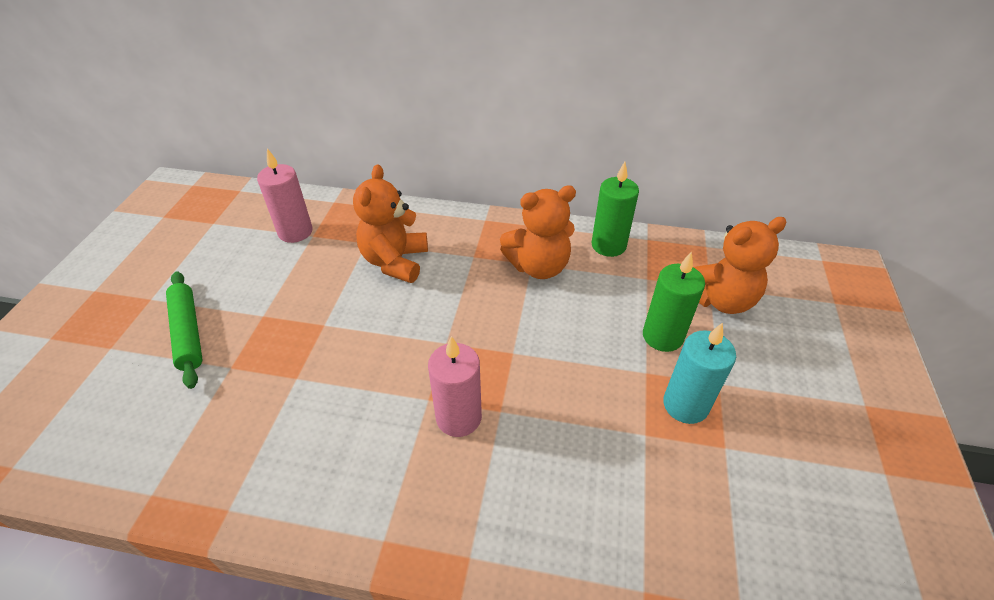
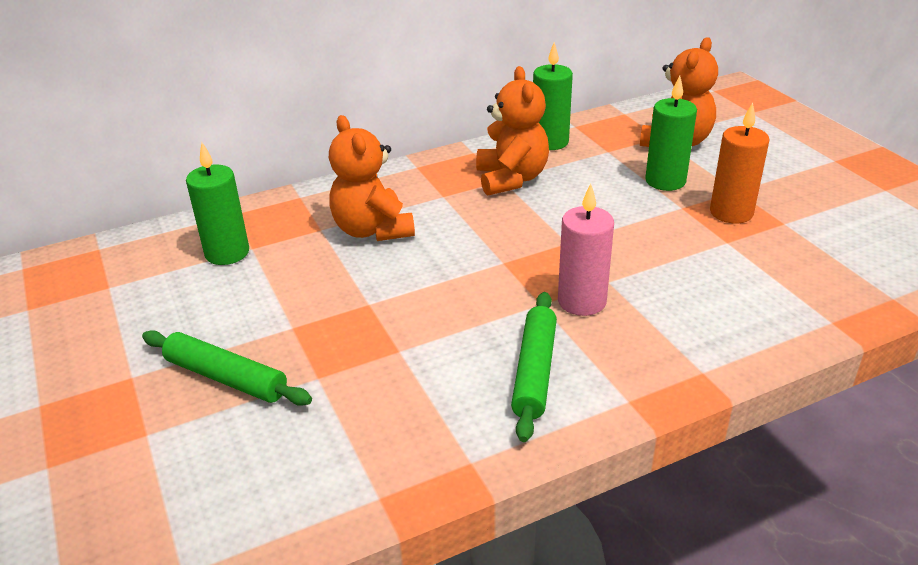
camera: 35 degrees left, 10 degrees down
(295, 232) = (227, 253): pink candle -> green candle
(353, 460) = (534, 371): none -> green rolling pin
(538, 266) = (511, 179): orange teddy bear -> orange teddy bear turned 45 degrees counterclockwise
(685, 405) = (731, 212): turquoise candle -> orange candle

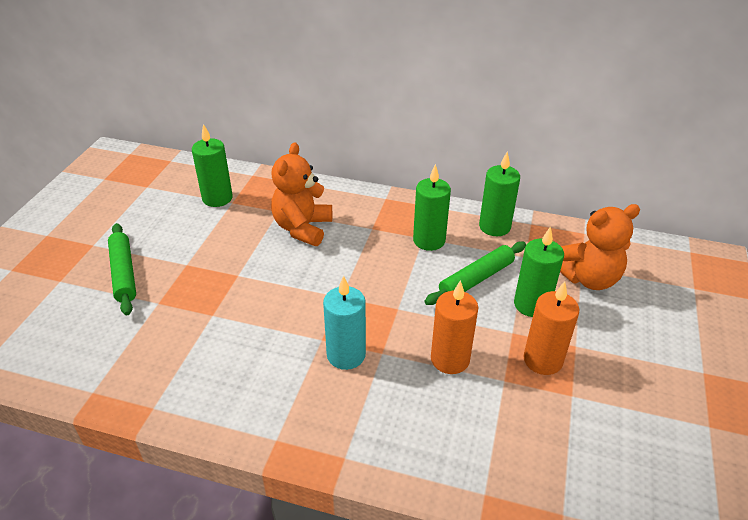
camera: 40 degrees right, 5 degrees up
(511, 179) = (429, 240): orange teddy bear -> green candle
(534, 371) = (256, 380): green rolling pin -> green rolling pin (476, 279)
(581, 301) = (346, 355): pink candle -> turquoise candle
(667, 252) = (450, 359): none -> orange candle

